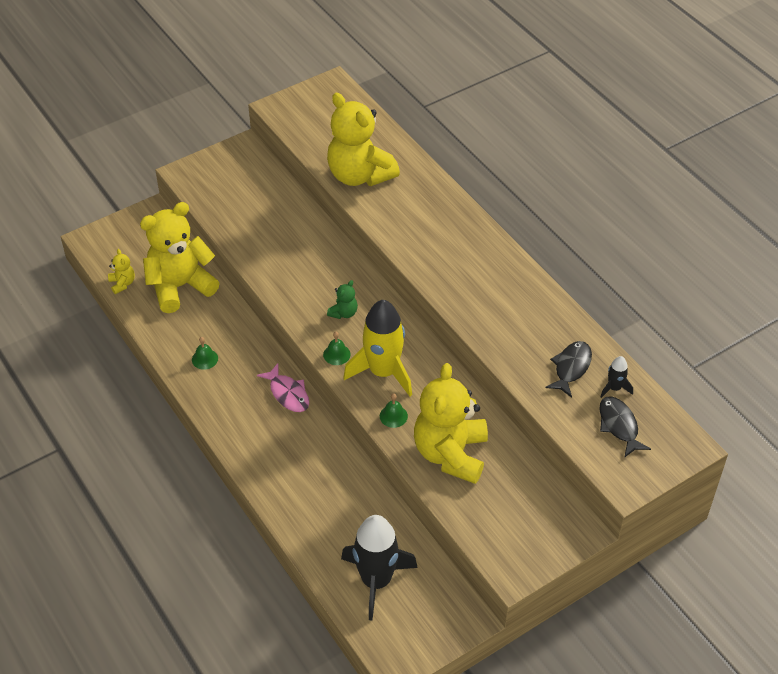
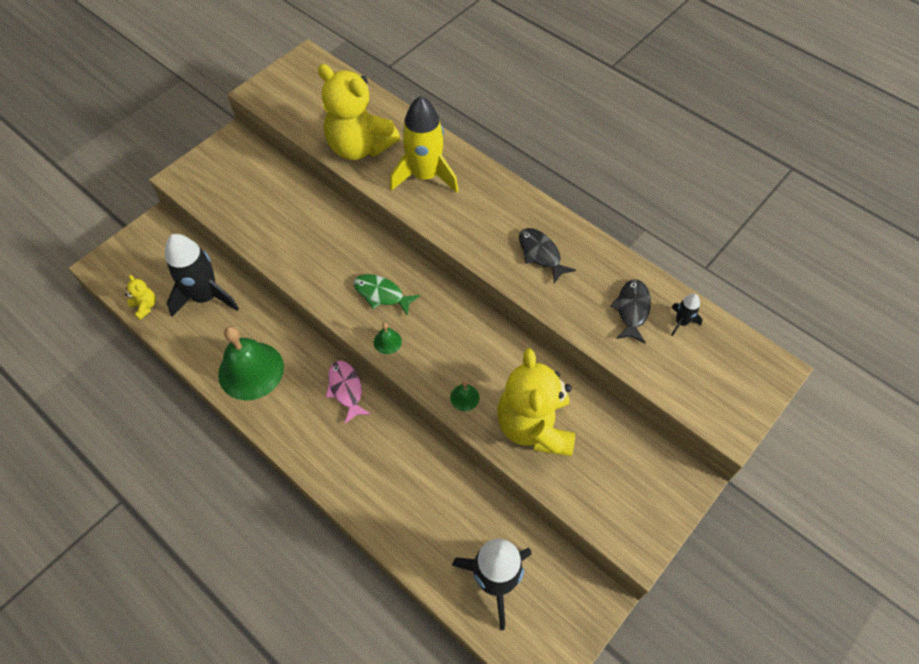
camera: 15 degrees left, 10 degrees up
(180, 286) = (206, 296): yellow teddy bear -> black rocket
(205, 359) = (251, 370): green bell -> green bell, size x2.39
(288, 394) = (346, 389): pink fish -> pink fish turned 150 degrees counterclockwise
(343, 313) = (381, 294): green teddy bear -> green fish
(383, 372) = (439, 350): yellow rocket -> yellow rocket (425, 176)
(619, 426) = (700, 363): black fish -> black fish (540, 254)

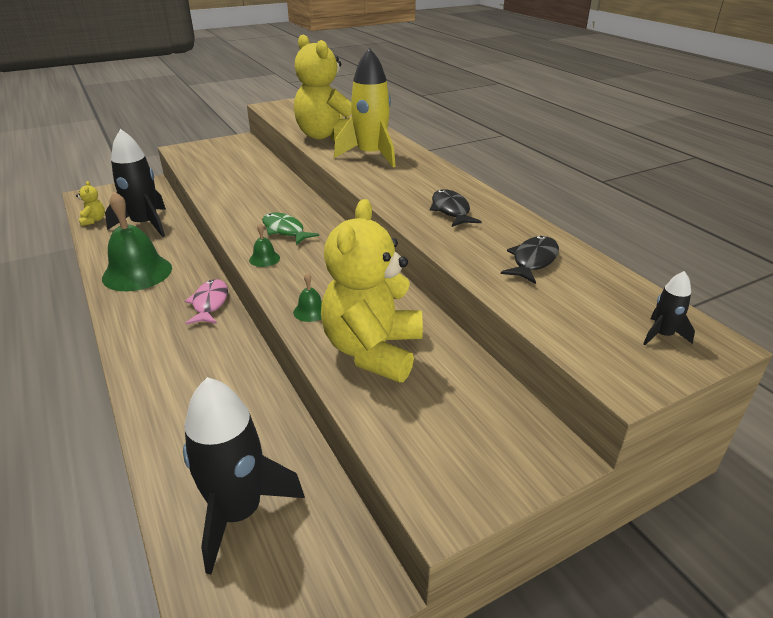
camera: 20 degrees right, 25 degrees down
(681, 322) = (591, 280): black rocket -> black rocket (662, 335)

